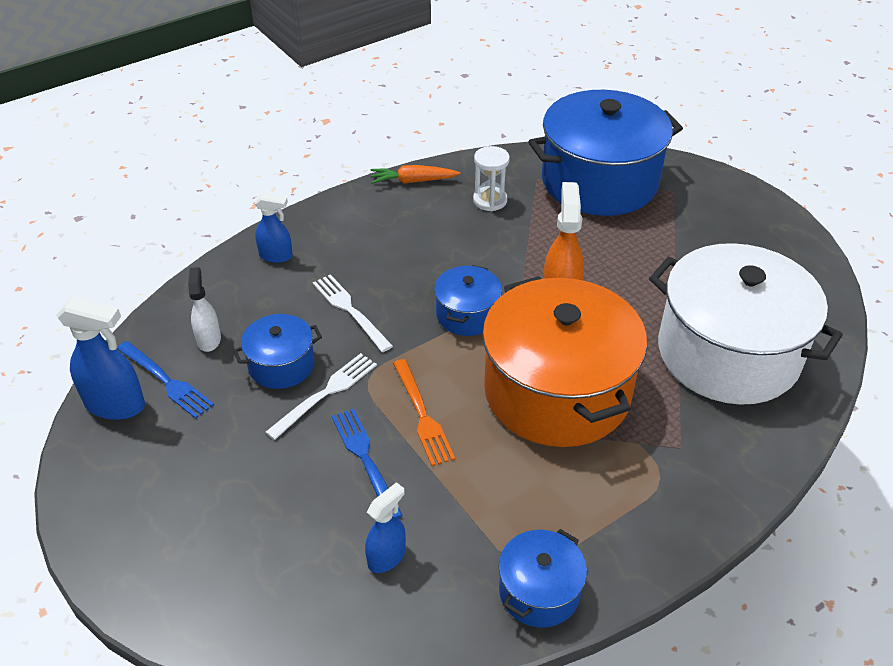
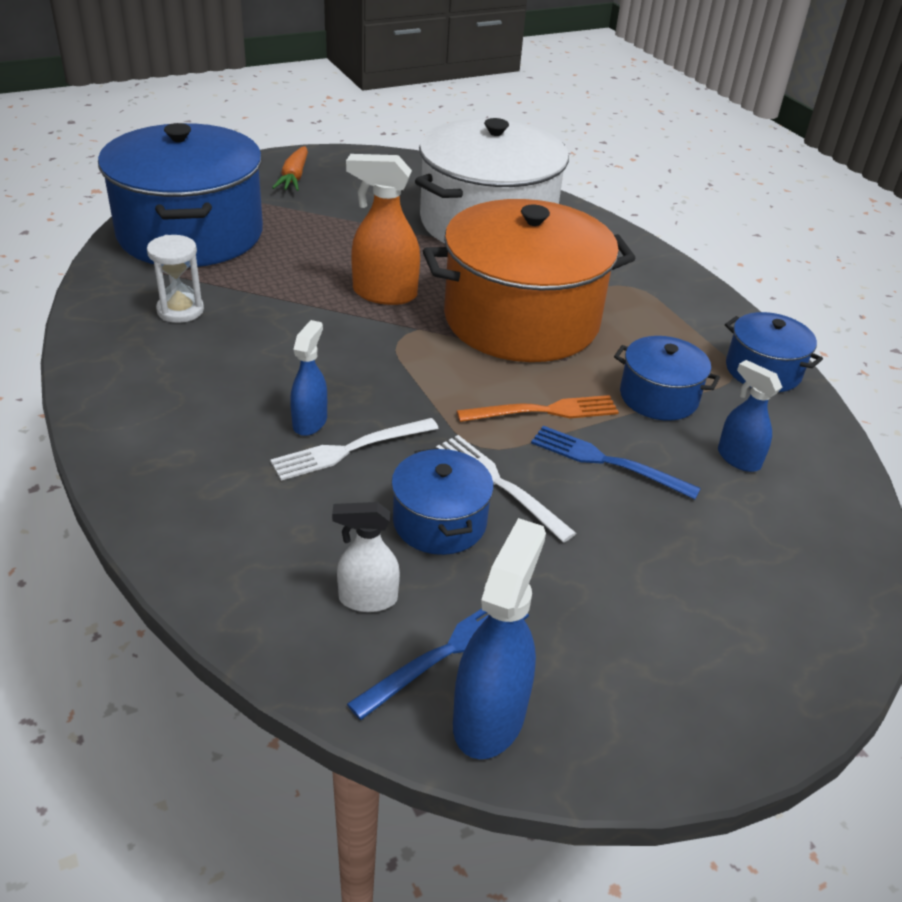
camera: 85 degrees left, 5 degrees down
(276, 256) = (199, 514): blue spray bottle -> blue spray bottle (310, 422)
(364, 458) = (605, 461): blue fork -> blue fork turned 45 degrees clockwise
(413, 181) = (96, 364): orange carrot -> orange carrot (294, 177)
(467, 314) = (388, 358): blue pot -> blue pot (658, 397)

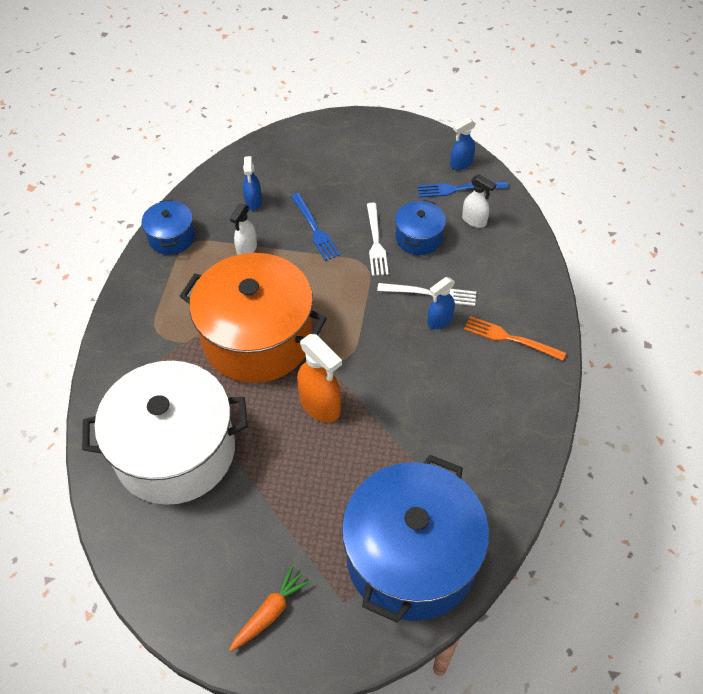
camera: 140 degrees left, 15 degrees up
(180, 310) = (464, 456): white hourglass -> none
(489, 717) = (461, 164): blue spray bottle -> blue spray bottle, size x0.62
(545, 411) = (313, 269): orange fork -> orange fork (509, 338)
(658, 397) = (246, 249): blue pot -> white spray bottle

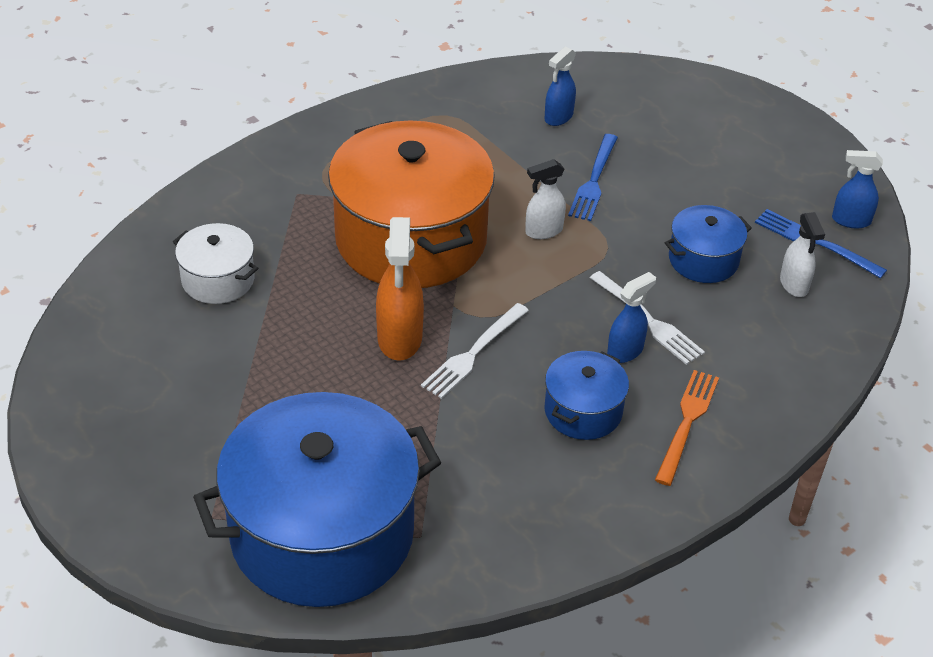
camera: 40 degrees right, 10 degrees down
(171, 237) = (435, 99): blue pot -> blue pot (583, 411)
(175, 451) = (218, 280): white pot -> white pot, size x0.46
(246, 249) = (498, 155): white spray bottle -> white spray bottle (543, 231)
(270, 612) = (137, 471): orange carrot -> none
(376, 243) = (646, 234): white fork -> white fork (473, 354)
(439, 321) = (625, 351): blue spray bottle -> blue spray bottle turned 135 degrees clockwise
(509, 338) = (687, 422): orange fork -> orange fork turned 45 degrees clockwise

